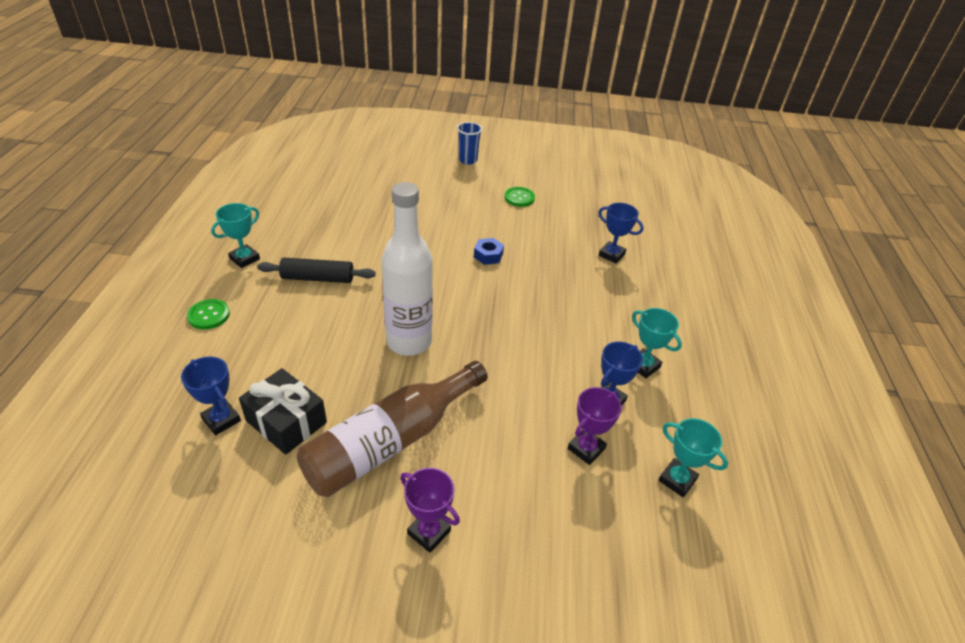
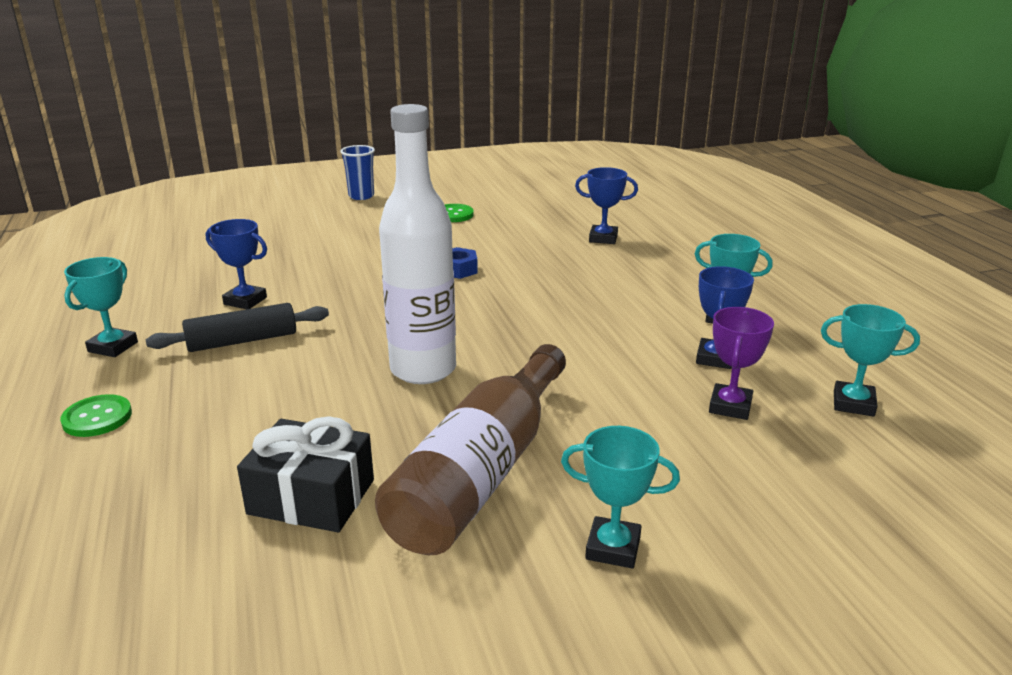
camera: 20 degrees left, 15 degrees down
(221, 420) = (204, 525): blue trophy -> blue trophy (245, 301)
(429, 532) = (613, 548): purple trophy -> turquoise trophy

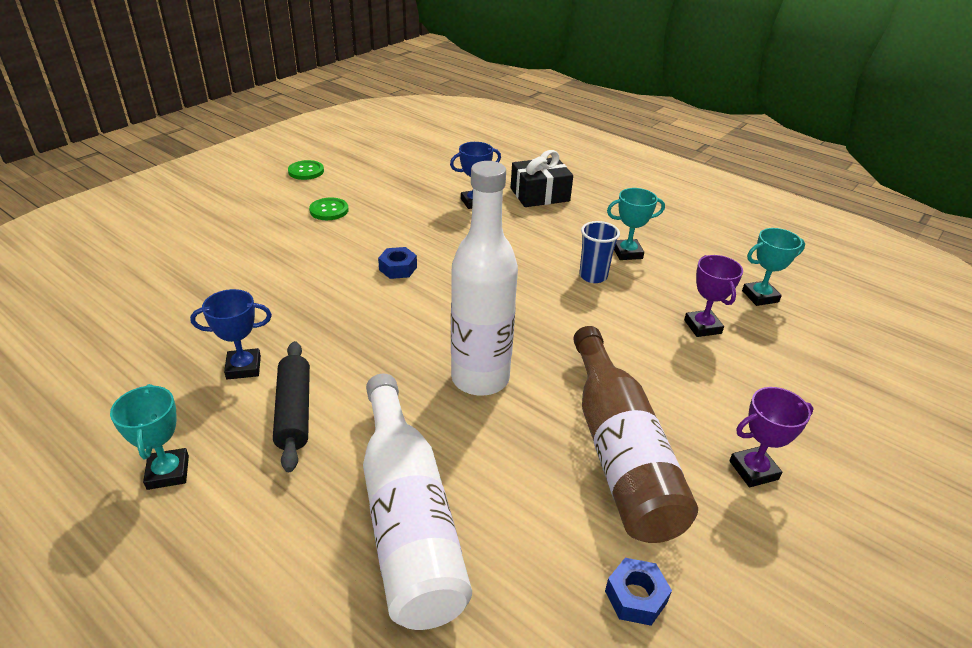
camera: 35 degrees left, 10 degrees up
(97, 418) = (254, 556): green button -> green button (306, 171)
(230, 441) = (408, 517): none -> white bottle
(242, 340) = (294, 412): black rolling pin -> black rolling pin turned 45 degrees counterclockwise
(311, 497) = (532, 535): black gift -> black gift (539, 195)
(339, 585) = (635, 597): none -> blue nut
(361, 196) = (218, 211): blue cup -> blue cup (593, 276)
(613, 548) = (753, 470): turquoise trophy -> purple trophy
(715, 358) = (655, 289): blue trophy -> none

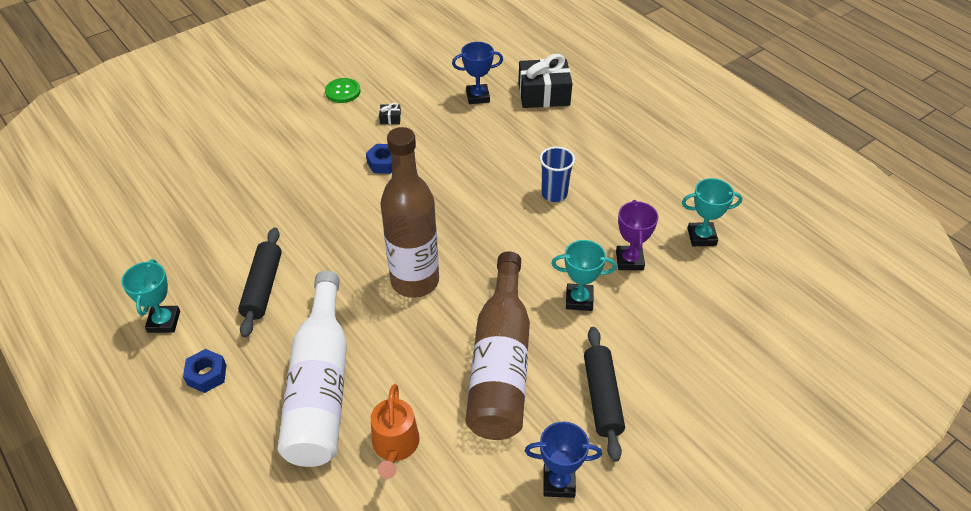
camera: 15 degrees right, 10 degrees up
(243, 367) = (234, 243): blue trophy -> blue trophy (559, 482)
(306, 171) = (335, 43): green button -> none
(390, 228) = (390, 118): none -> black gift
(480, 378) = (415, 281): white bottle -> brown bottle
(535, 576) = (395, 446): none -> orange watering can
(627, 253) = (598, 172): turquoise trophy -> turquoise trophy (579, 300)
(635, 597) = (461, 474): blue nut -> blue nut (207, 375)
(753, 470) = (602, 397): purple trophy -> black rolling pin

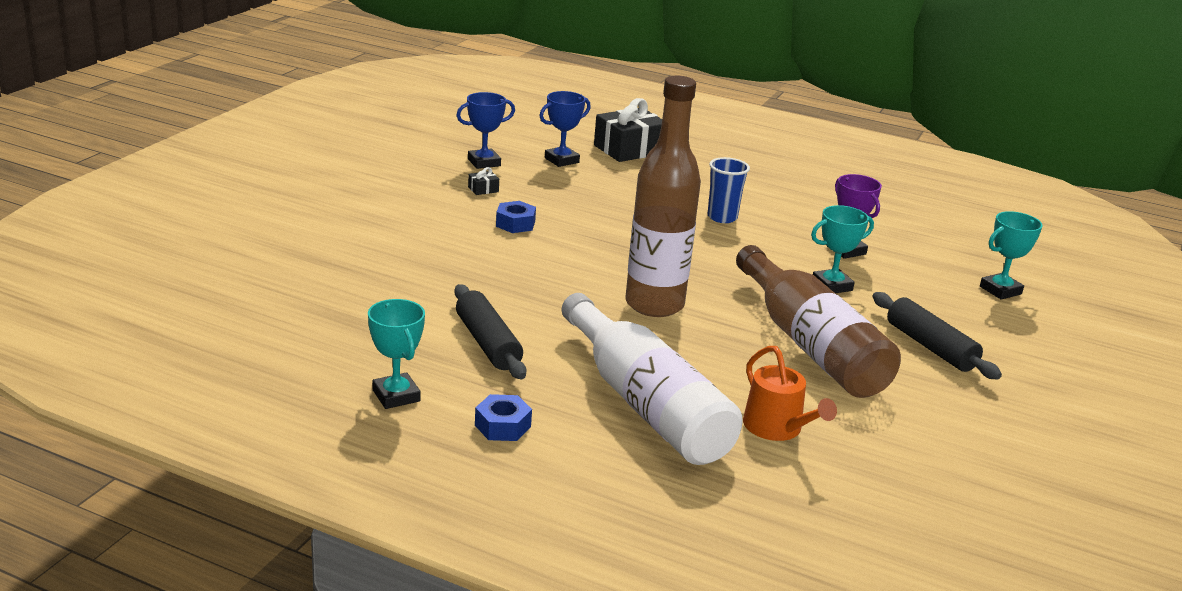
camera: 30 degrees left, 20 degrees down
(343, 91) = (402, 176): green button -> none
(559, 482) = (960, 413): blue trophy -> blue trophy (484, 162)
(701, 237) = (891, 223): turquoise trophy -> turquoise trophy (1000, 290)

